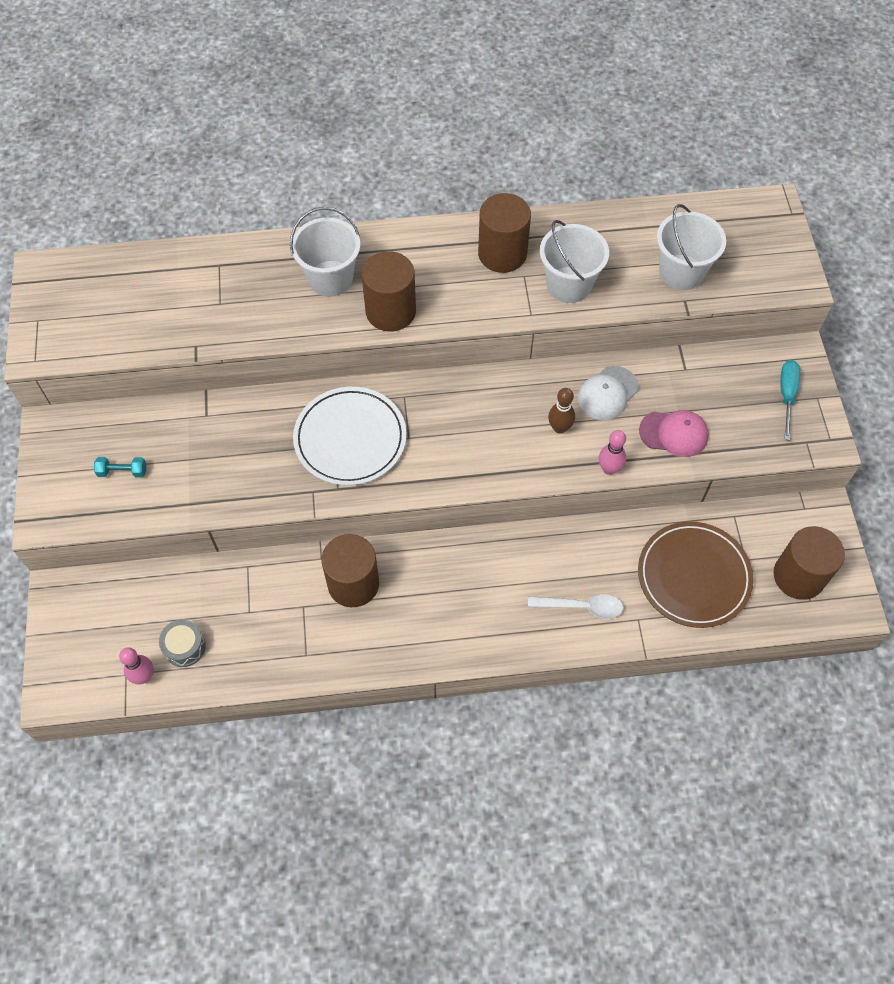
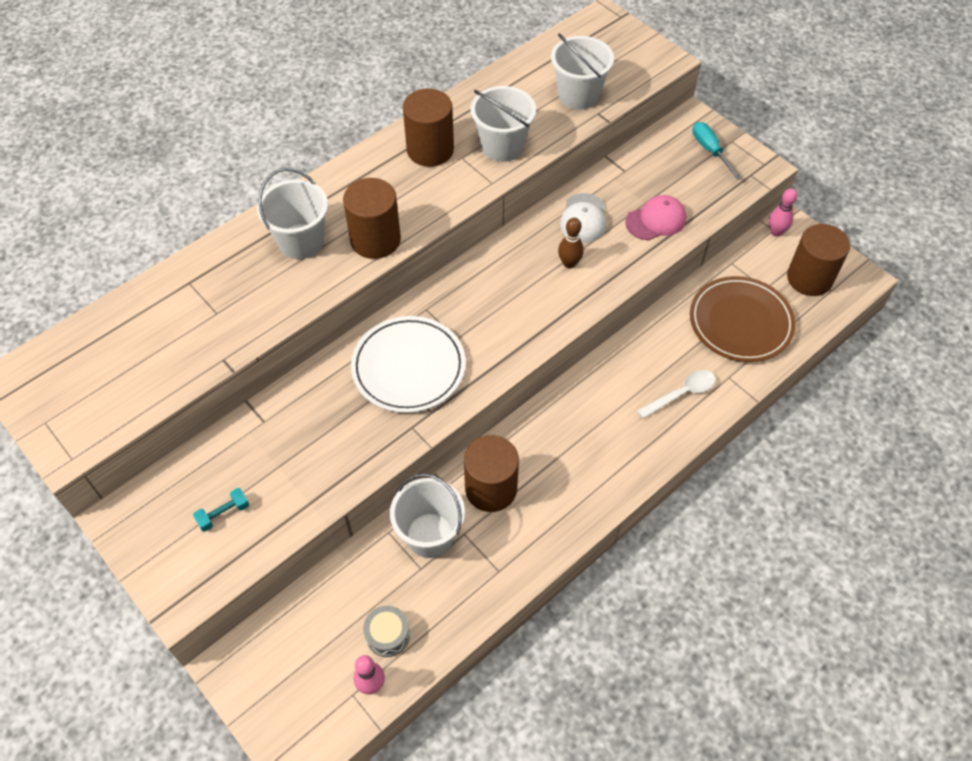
camera: 35 degrees left, 5 degrees down
(276, 590) = (430, 535): none -> white bucket
(609, 469) = (631, 272): pink bowling pin -> pink bowling pin (776, 232)

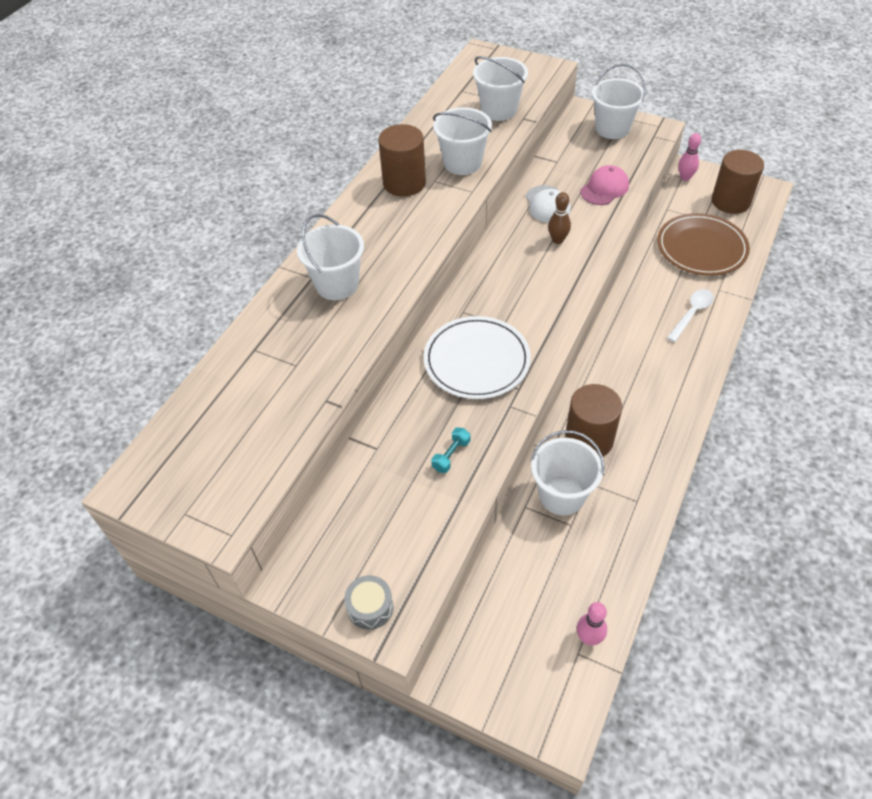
camera: 20 degrees left, 5 degrees down
(223, 514) = (387, 538): turquoise dumbbell -> turquoise dumbbell (451, 455)
(375, 240) = (402, 263): brown cylinder -> none
(387, 635) = (577, 590): grey drum -> grey drum (370, 607)
(710, 151) = (612, 128): turquoise screwdriver -> white bucket

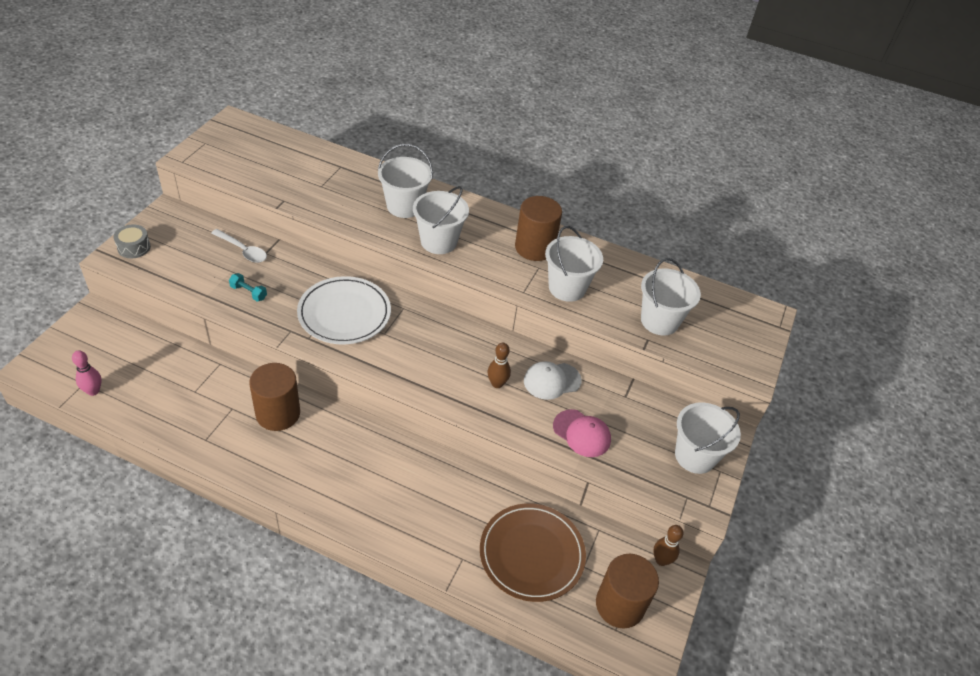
camera: 80 degrees right, 5 degrees down
(562, 495) = (224, 388): white bucket -> white bucket (438, 241)
(685, 177) = (661, 560): pink bowling pin -> brown bowling pin
(692, 313) = (426, 524): white spoon -> white spoon (243, 250)

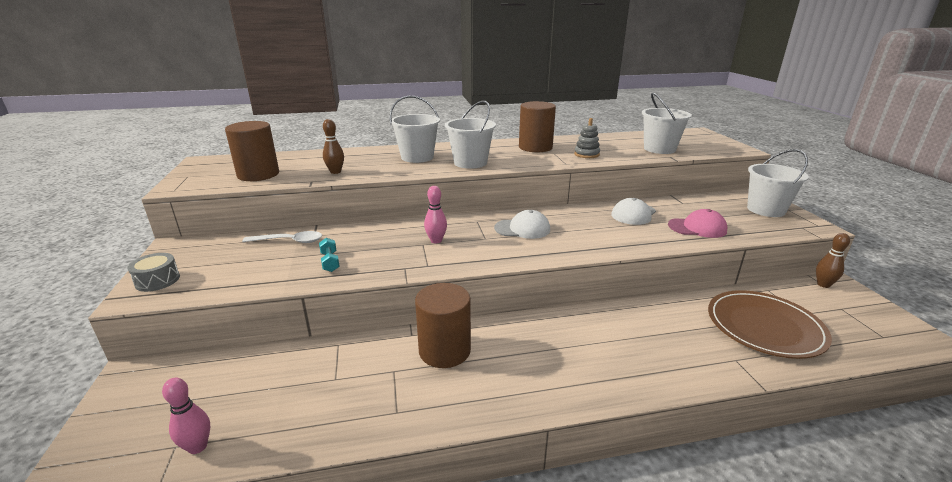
camera: 30 degrees left, 20 degrees down
(248, 292) = (330, 262): turquoise dumbbell -> turquoise dumbbell turned 75 degrees clockwise
(344, 313) = (436, 240): white plate -> pink bowling pin
(427, 340) = (522, 229): none -> white cap
(497, 384) = (606, 229): brown bowling pin -> brown bowling pin (335, 172)
(567, 288) = (586, 154): white bucket -> grey stacking toy
(620, 605) = (856, 321): brown cylinder -> brown cylinder (258, 174)

